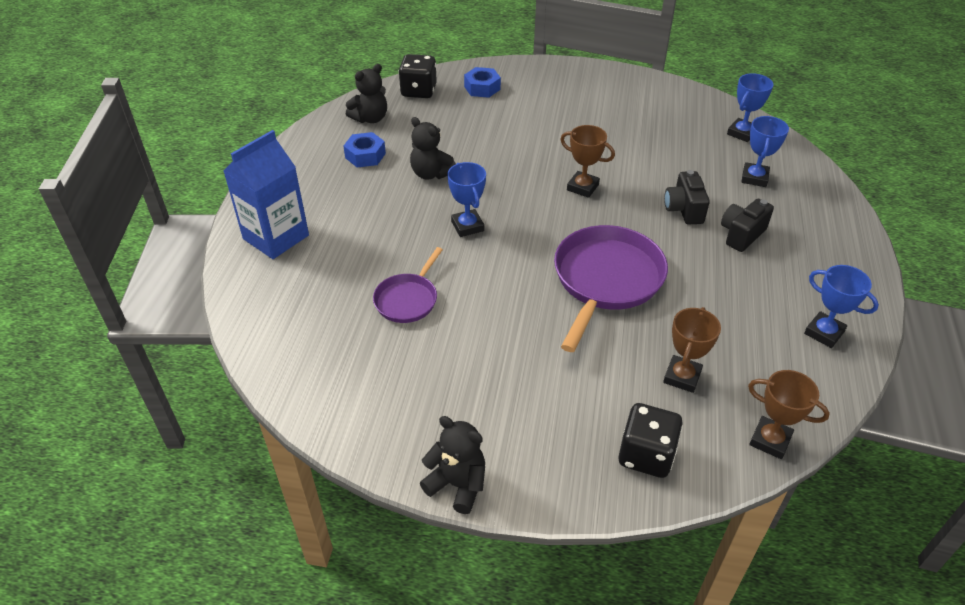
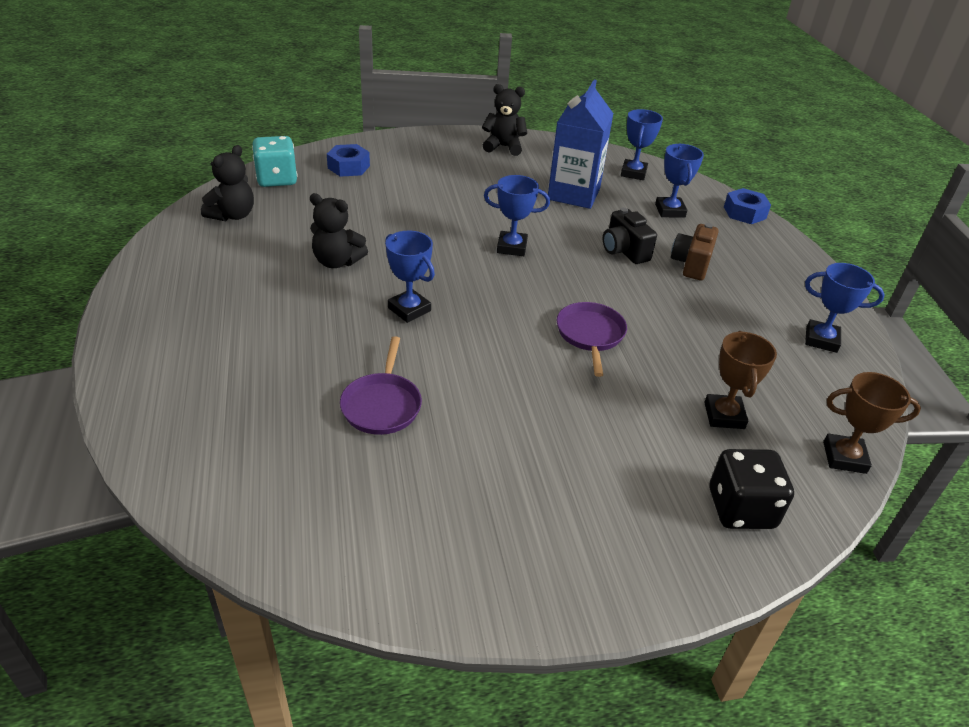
camera: 25 degrees left, 5 degrees down
(276, 237) = (173, 369): blue carton -> blue carton (573, 194)
(365, 155) = (246, 255): blue nut -> blue nut (744, 213)
(418, 91) = (277, 179): black dice -> turquoise dice
(457, 484) = (560, 610): black teddy bear -> black teddy bear (503, 147)
(582, 187) = (512, 247): brown trophy -> blue trophy
(606, 280) = (590, 335): purple pan -> purple pan, size x0.55
(741, 234) = (691, 264): black camera -> brown camera

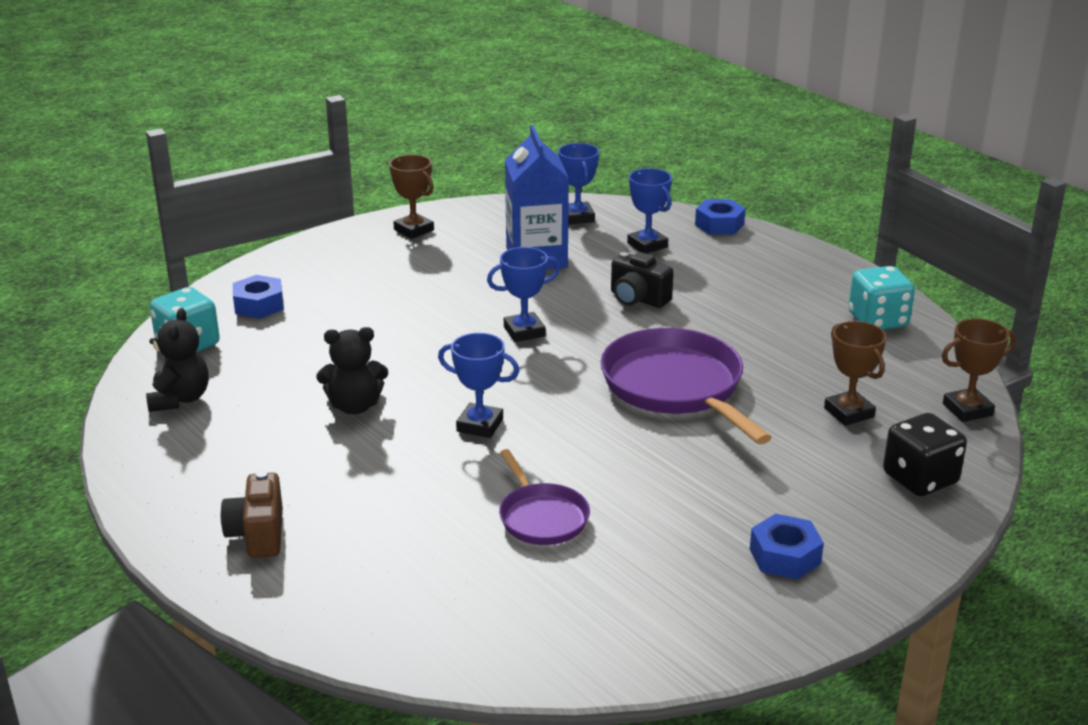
camera: 25 degrees left, 10 degrees down
(503, 147) = (413, 230): black teddy bear -> brown trophy
(548, 531) = (784, 556): none -> blue nut
(590, 335) = (676, 387): purple pan -> purple pan, size x1.81
(691, 264) = (711, 291): brown camera -> brown camera (257, 534)
(821, 340) = (878, 320): blue trophy -> turquoise dice

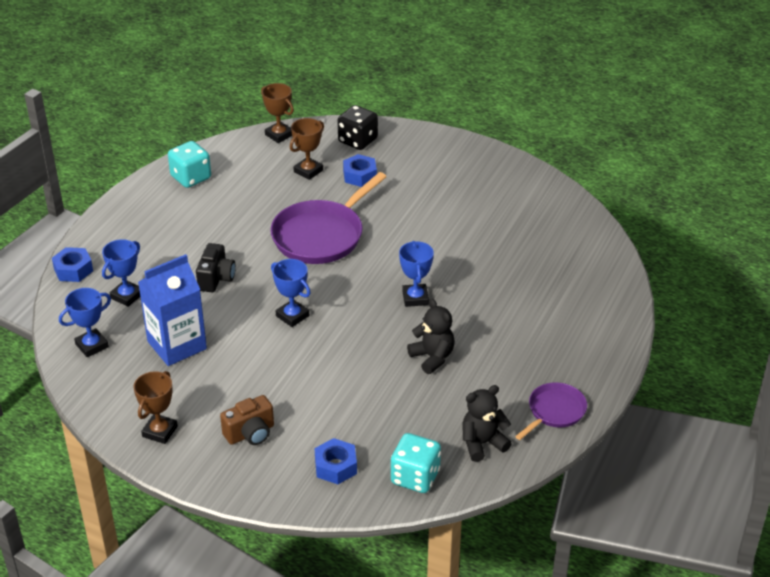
camera: 115 degrees left, 10 degrees up
(257, 534) = (577, 342): brown camera -> brown camera (250, 433)
(541, 517) = (482, 248): purple pan -> purple pan (554, 411)
(784, 556) = (453, 168): blue nut -> blue nut (360, 176)

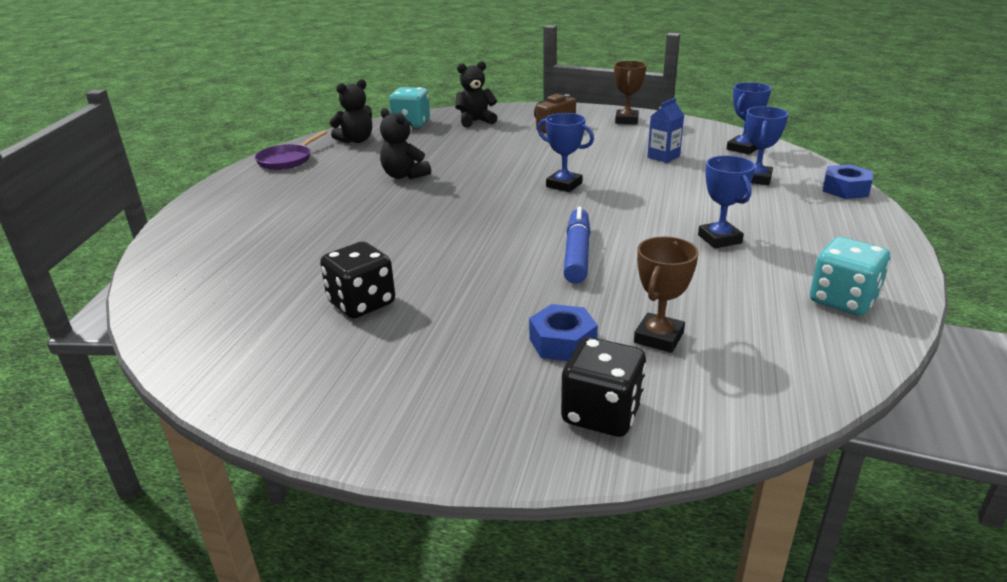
camera: 170 degrees right, 10 degrees down
(177, 345) = (663, 157): blue carton -> blue carton, size x0.53
(216, 278) = (674, 201): black camera -> none
(279, 135) = (773, 402): brown trophy -> none
(321, 235) = (577, 254): purple pan -> blue marker
(335, 466) = (475, 121): blue nut -> black teddy bear
(415, 298) = (430, 212): blue trophy -> blue trophy (719, 239)
(468, 216) = (361, 303): none -> black dice

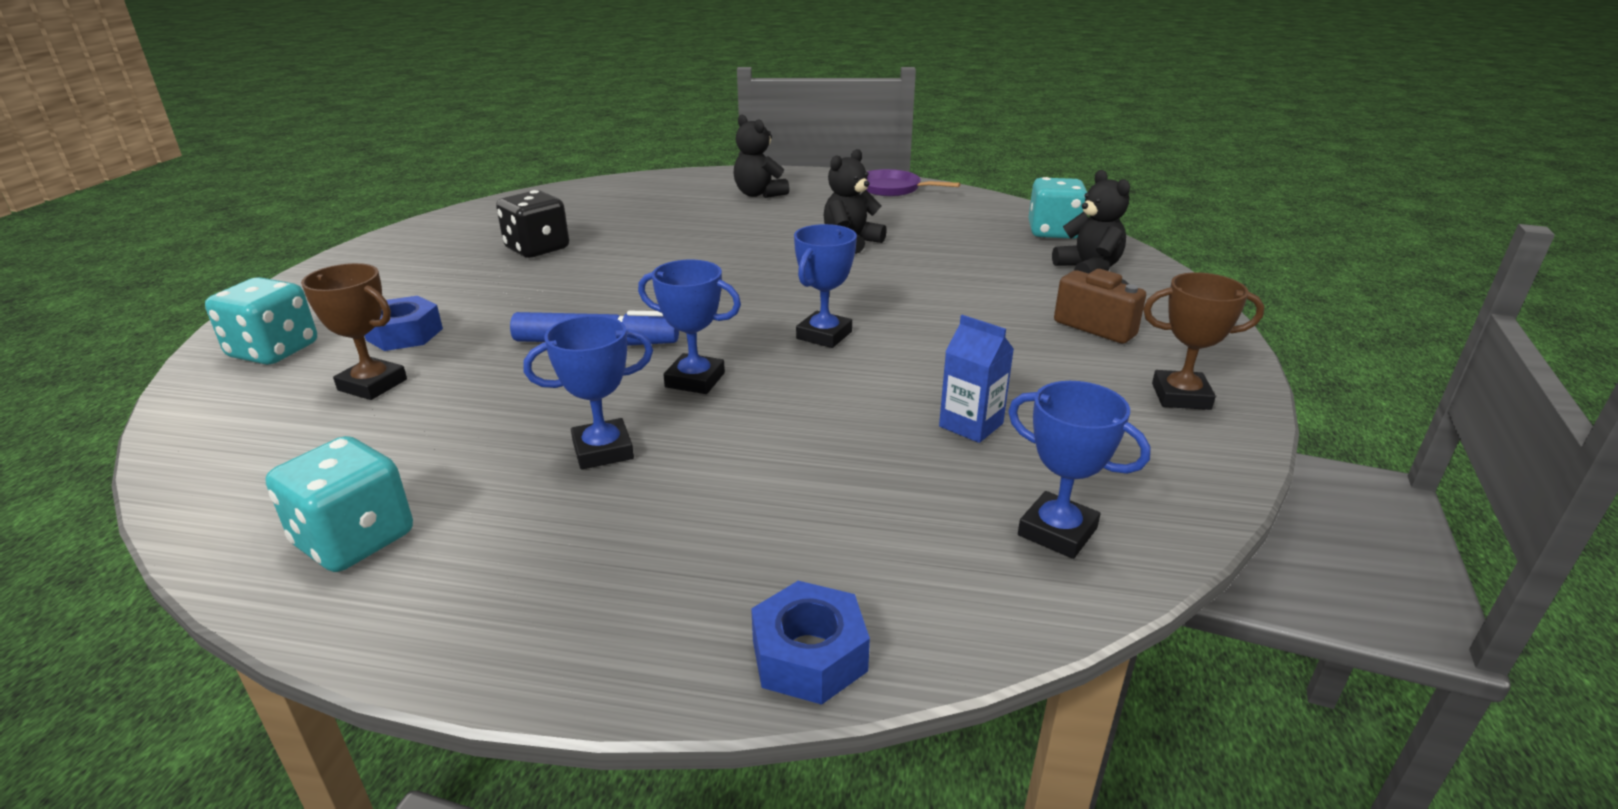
camera: 85 degrees right, 0 degrees up
(356, 140) = (969, 210): black teddy bear -> black teddy bear (759, 194)
(601, 414) = (274, 351): black dice -> turquoise dice
(756, 179) = (867, 525): blue trophy -> blue trophy (695, 380)

